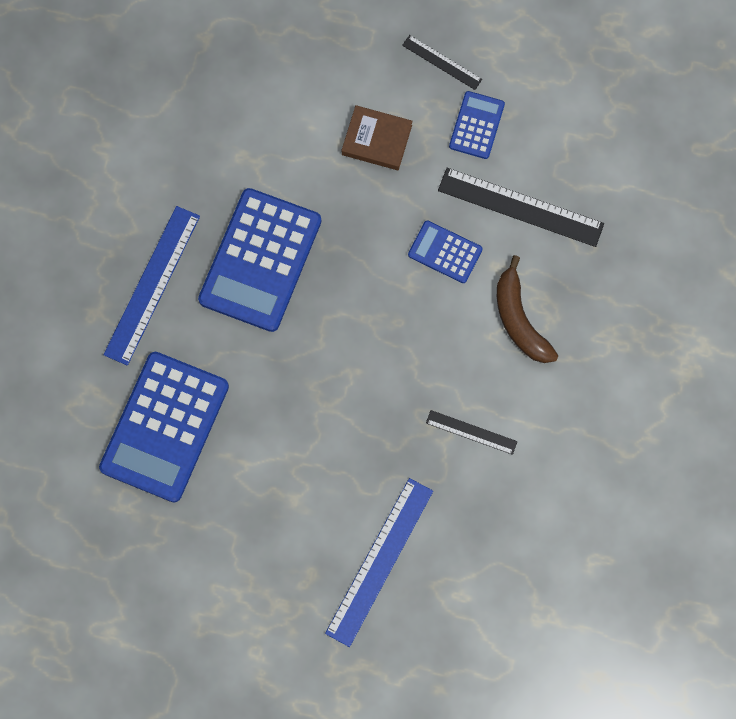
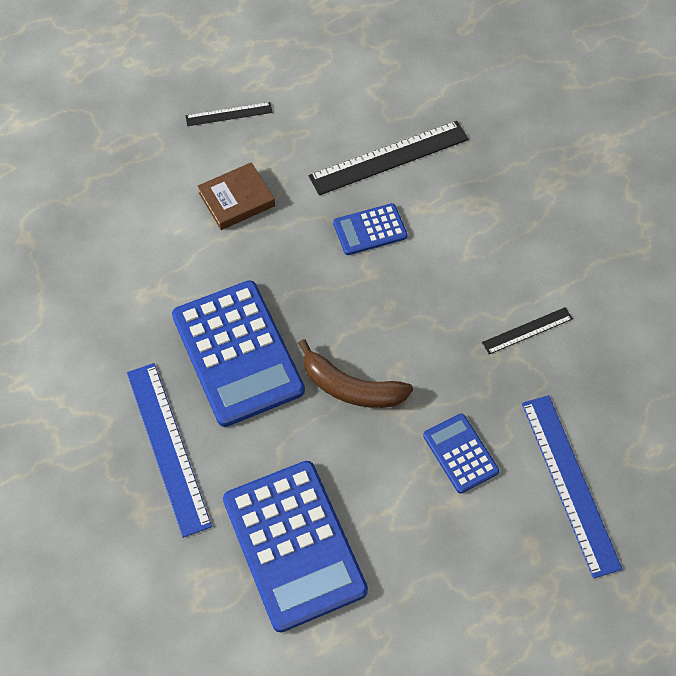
camera: 45 degrees left, 15 degrees down
(476, 125) = (299, 133): blue calculator -> blue calculator (460, 453)
(519, 319) = (472, 228): brown banana -> brown banana (351, 387)

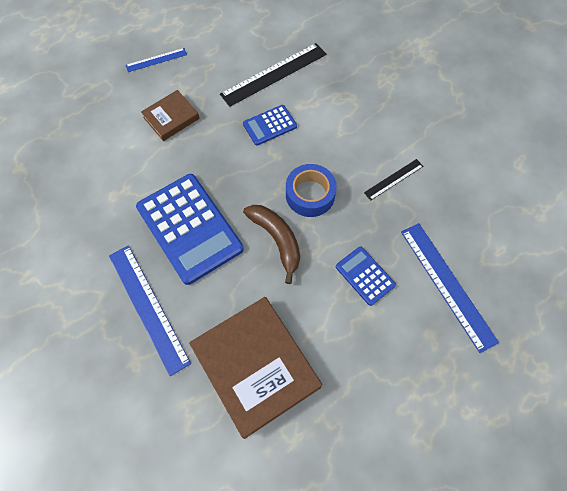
camera: 10 degrees left, 5 degrees up
(229, 114) = (156, 60): black ruler -> blue ruler
(294, 545) = (255, 367): blue calculator -> brown book
(351, 387) = (277, 240): brown banana -> brown banana turned 135 degrees counterclockwise
(407, 334) = (310, 195): none -> blue tape

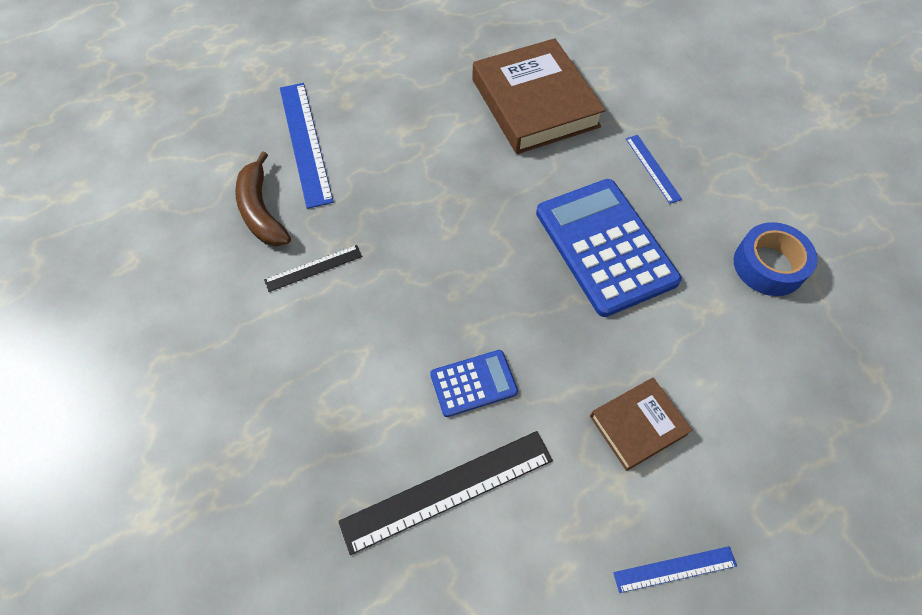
camera: 170 degrees left, 5 degrees down
(148, 307) = (652, 168): blue ruler -> blue ruler, size x0.53
(277, 240) = (492, 216): brown banana -> brown banana (261, 211)
(310, 195) = (436, 265): blue tape -> blue tape (768, 265)
(365, 276) = (395, 163): blue calculator -> none

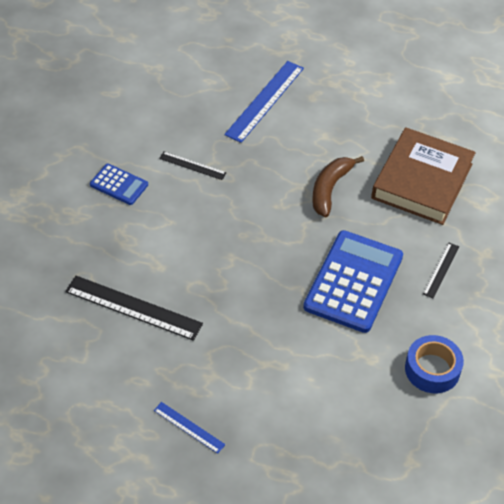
camera: 45 degrees right, 10 degrees down
(261, 211) = (201, 118): brown banana -> brown banana (330, 189)
(473, 383) = (201, 279): blue calculator -> blue calculator (119, 185)
(638, 425) = (253, 365): brown book -> none
(652, 168) = (441, 270): blue ruler -> black ruler

